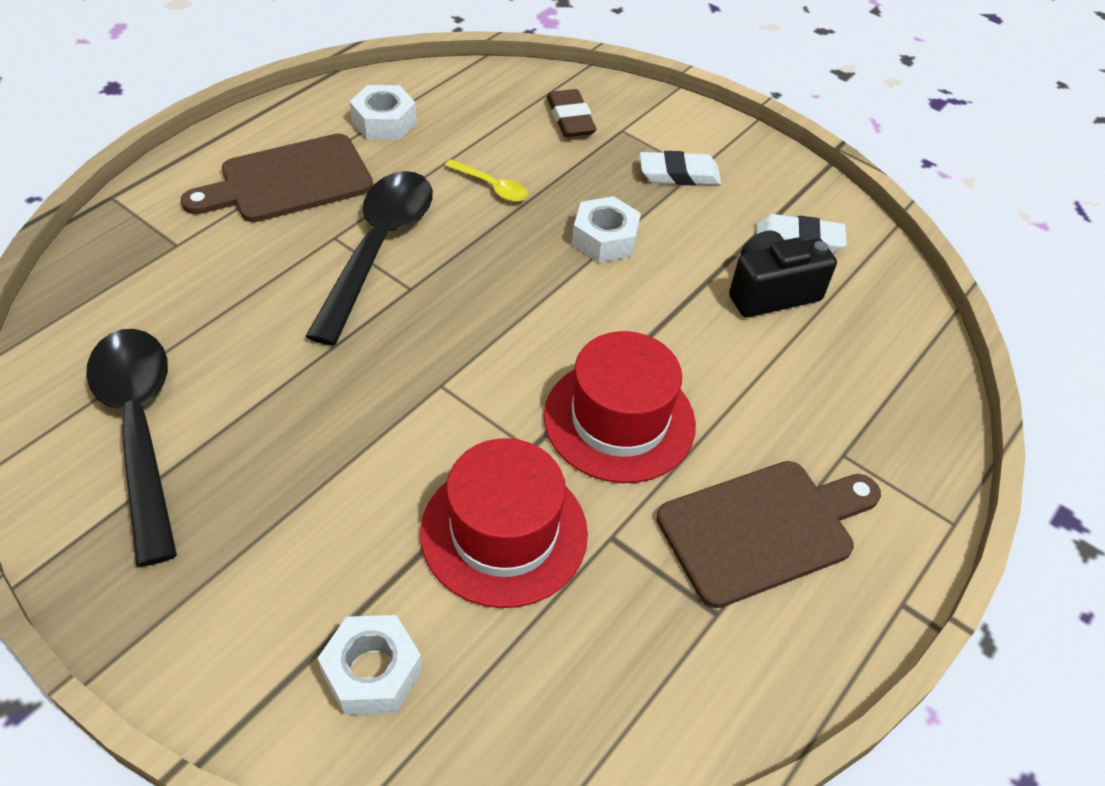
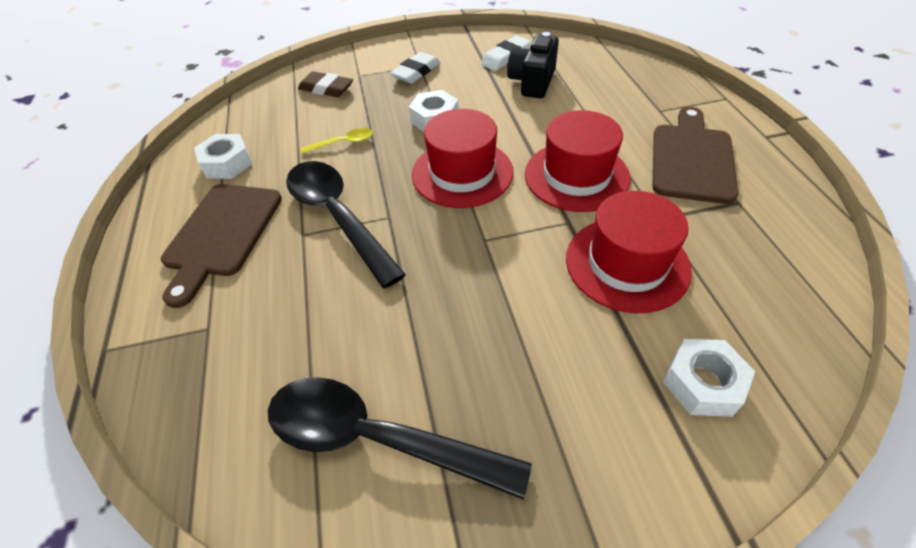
camera: 45 degrees left, 0 degrees up
(531, 312) = (462, 173): none -> red hat

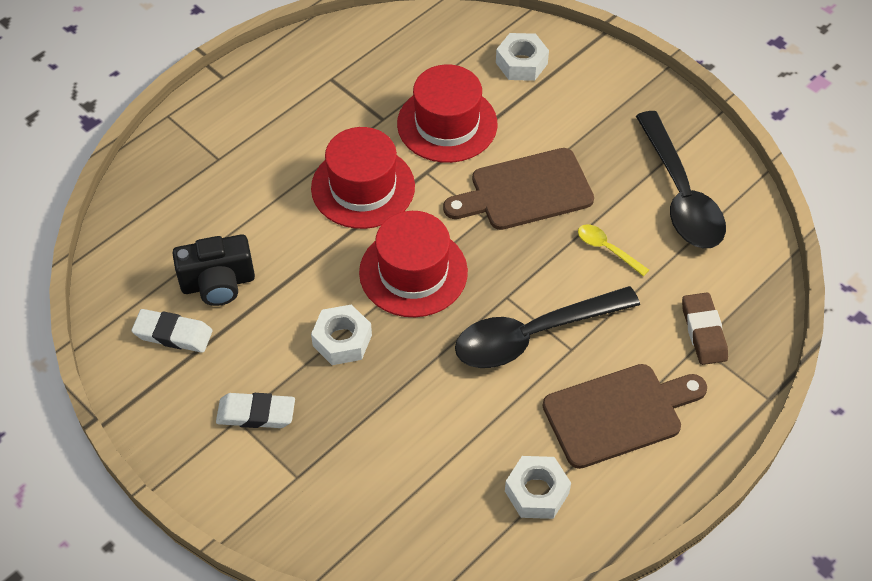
camera: 125 degrees left, 5 degrees up
(326, 89) = (347, 494): brown eraser -> brown eraser (703, 332)
(338, 217) = (534, 335): black spoon -> black spoon turned 45 degrees clockwise
(343, 143) = (434, 402): yellow spoon -> yellow spoon (607, 249)
(691, 159) = (288, 118): brown cutting board -> brown cutting board (525, 191)

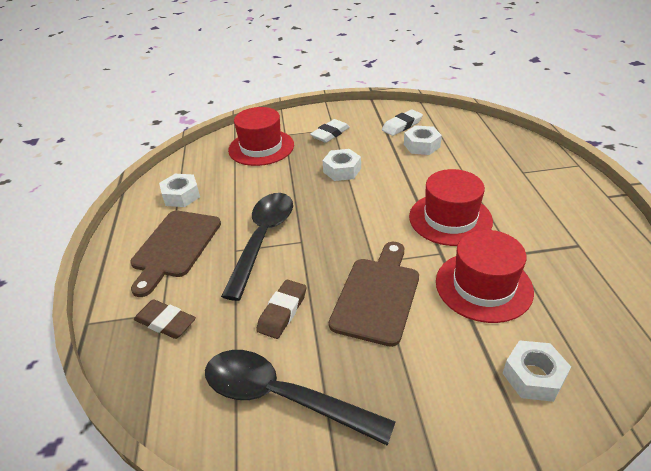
camera: 130 degrees right, 15 degrees down
(218, 283) = (421, 145): black camera -> white nut
(413, 272) = (360, 212): red hat -> red hat (261, 147)
(607, 249) = (282, 312): yellow spoon -> brown eraser

